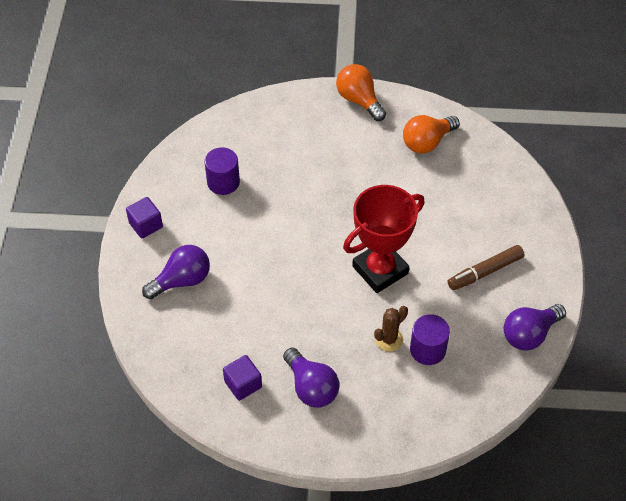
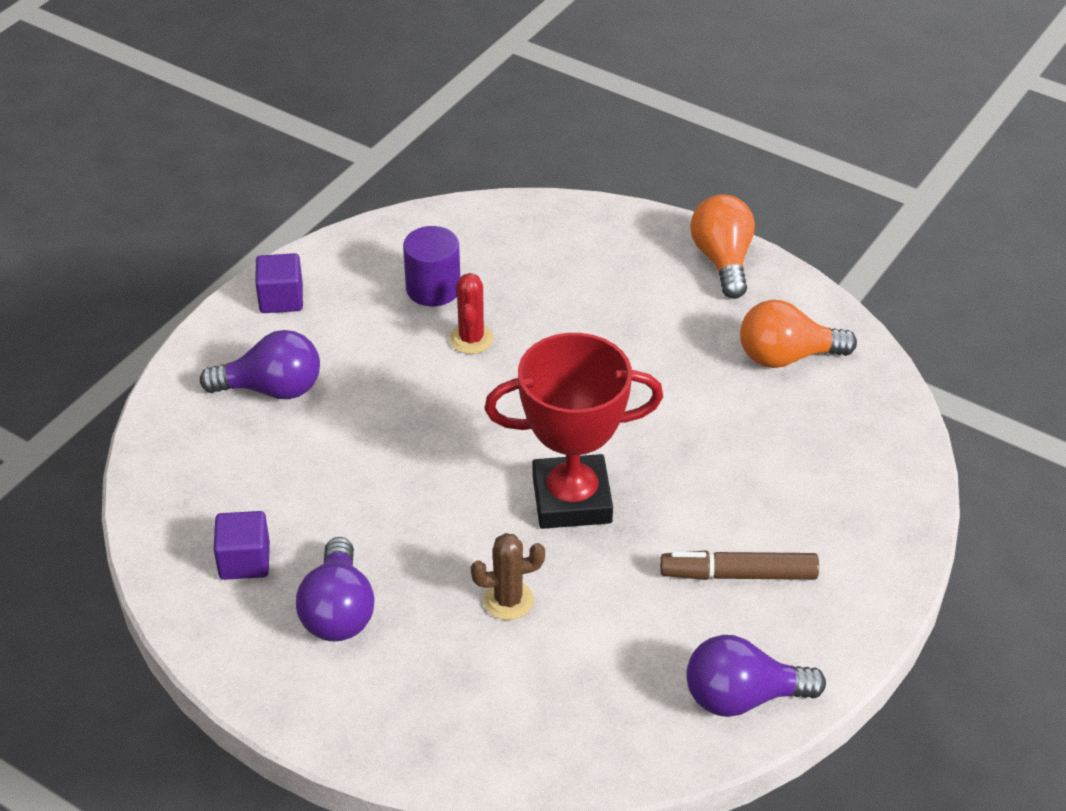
camera: 30 degrees right, 10 degrees down
(265, 203) = (471, 339): none -> red cactus
(427, 349) = (557, 642): purple cylinder -> none

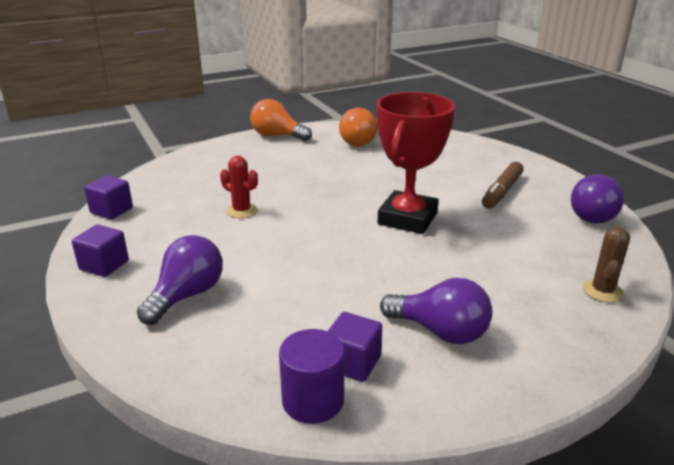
camera: 60 degrees left, 15 degrees down
(388, 235) = (111, 210): none -> purple cube
(433, 288) = (181, 210): purple cylinder -> purple cylinder (313, 400)
(508, 600) = (476, 261): brown cactus -> brown cactus (602, 291)

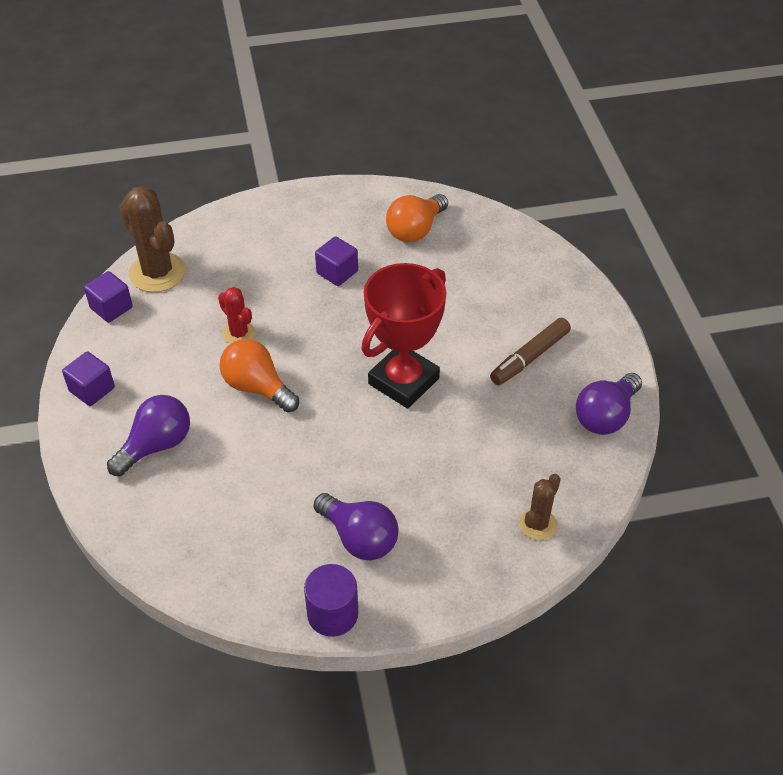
camera: 15 degrees right, 20 degrees up
(151, 186) = (157, 273): none -> brown cactus
(277, 136) = (321, 200): orange light bulb -> orange light bulb (257, 387)
(313, 400) = (224, 583): purple cylinder -> purple cylinder (332, 614)
(352, 363) = (270, 554): purple cube -> purple cube (337, 272)

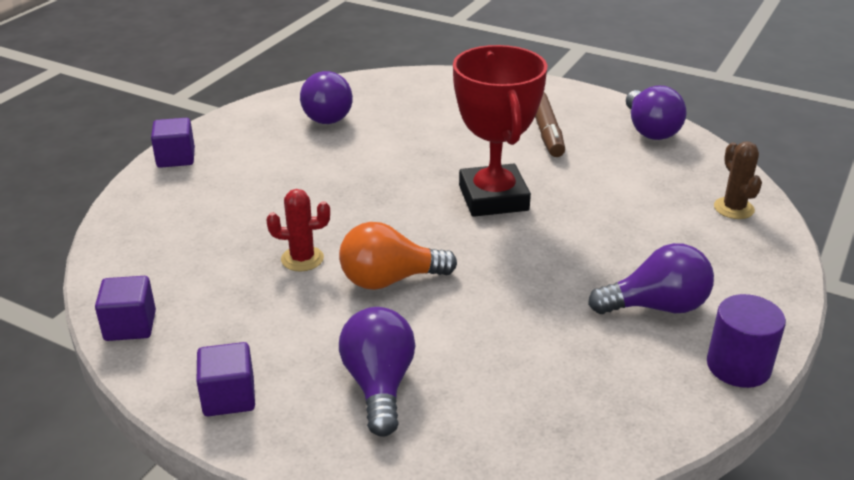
camera: 50 degrees left, 15 degrees down
(157, 273) = (134, 271): brown cactus -> none
(337, 272) = (312, 171): purple cube -> purple cube (176, 158)
(415, 230) = (326, 115): orange light bulb -> purple light bulb

